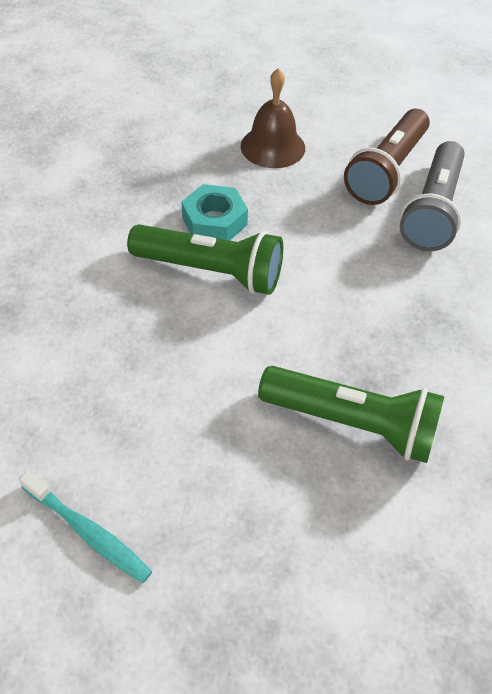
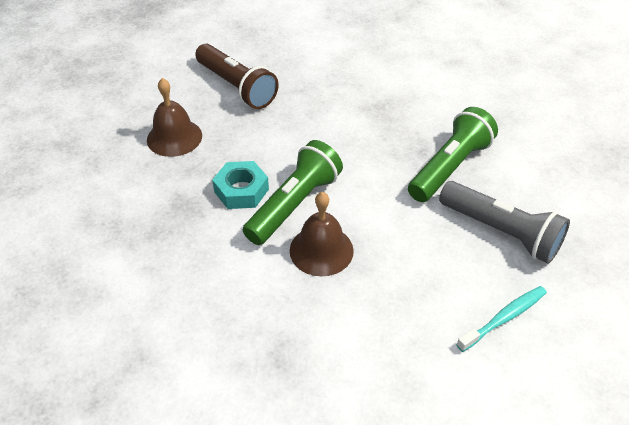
camera: 70 degrees left, 5 degrees down
(147, 313) = (321, 250): none -> brown bell
(432, 211) = (287, 79): grey flashlight -> grey flashlight (501, 232)

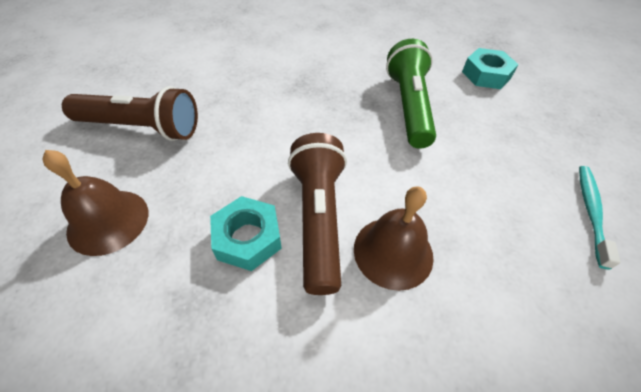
camera: 40 degrees left, 5 degrees up
(294, 204) = (318, 218): green flashlight -> brown flashlight
(501, 232) = (502, 138): grey flashlight -> none
(562, 178) = (486, 75): none -> turquoise nut

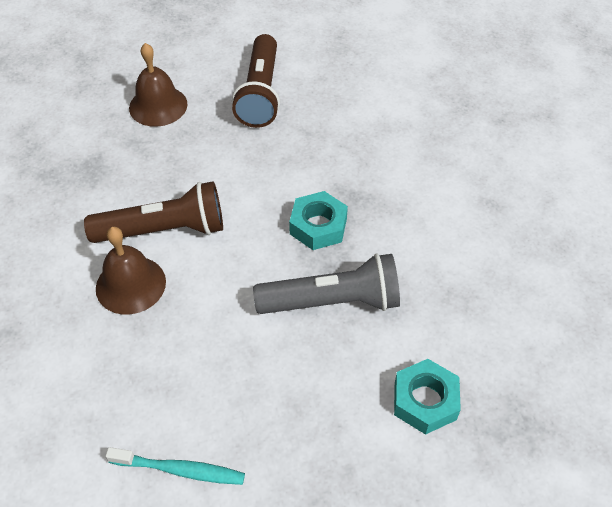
camera: 85 degrees right, 0 degrees up
(248, 238) = (144, 187): turquoise nut -> turquoise nut (318, 226)
(408, 106) = (332, 302): green flashlight -> grey flashlight

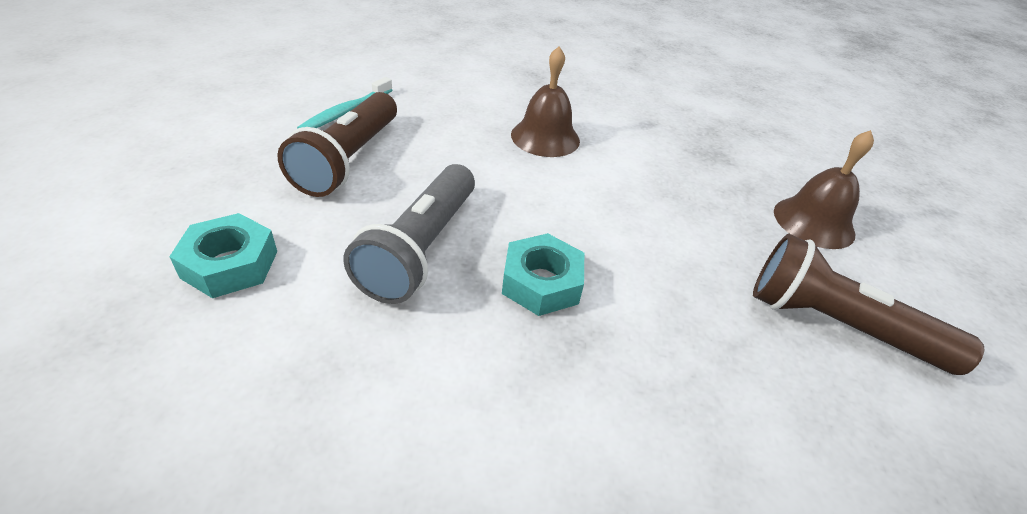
camera: 110 degrees right, 10 degrees down
(164, 230) = (602, 171): brown flashlight -> brown flashlight (348, 160)

